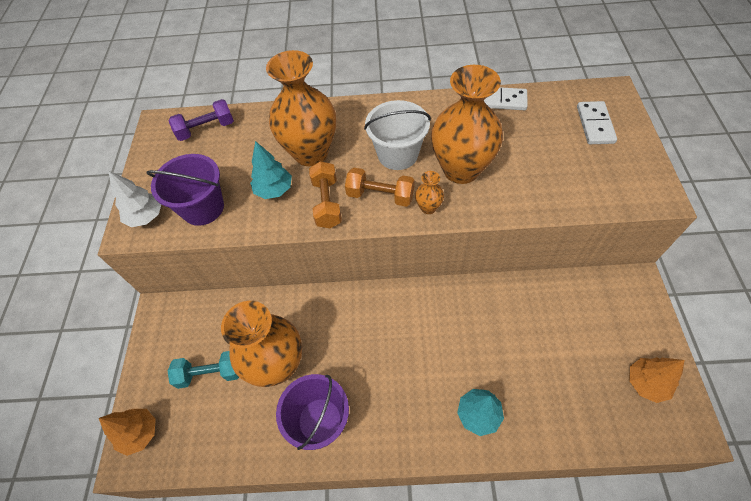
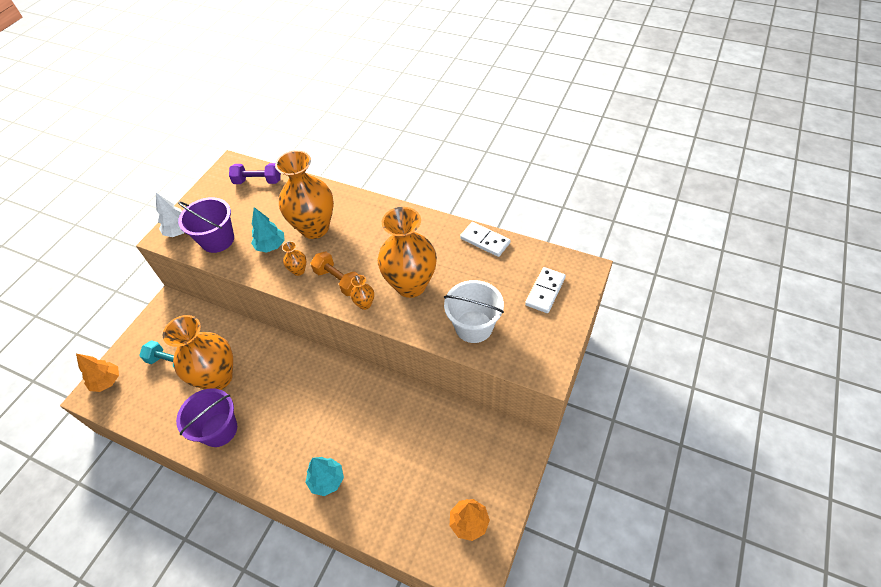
camera: 25 degrees right, 5 degrees down
(327, 203) = (298, 270): orange dumbbell -> orange vase
(397, 154) = (374, 254): white bucket -> white bucket (474, 326)

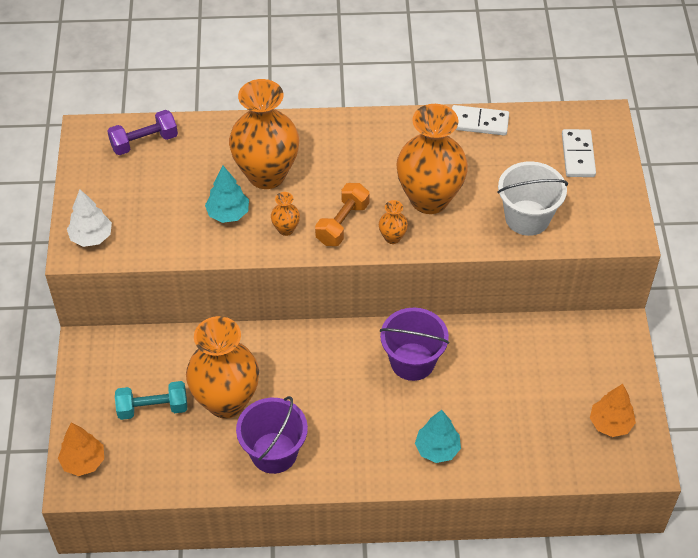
camera: 30 degrees left, 0 degrees up
(217, 240) = (152, 230): purple bucket -> purple bucket (412, 361)
(338, 280) = (342, 223): orange dumbbell -> orange dumbbell turned 75 degrees counterclockwise

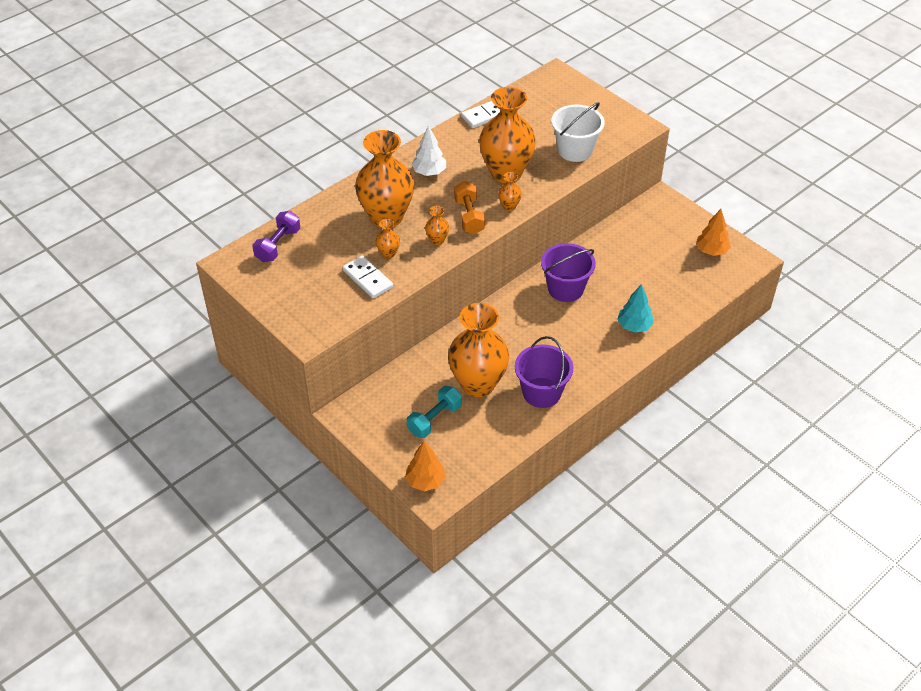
camera: 40 degrees left, 5 degrees down
(91, 237) = (310, 321): white tree -> white tree (429, 172)
(228, 213) = (388, 253): turquoise tree -> orange vase
(578, 155) = (564, 101): white domino -> white domino (368, 279)

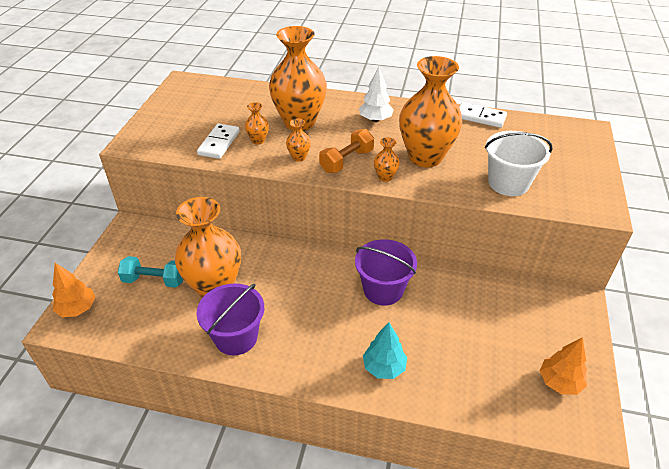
camera: 55 degrees right, 5 degrees down
(278, 245) = (219, 91): purple dumbbell -> none

